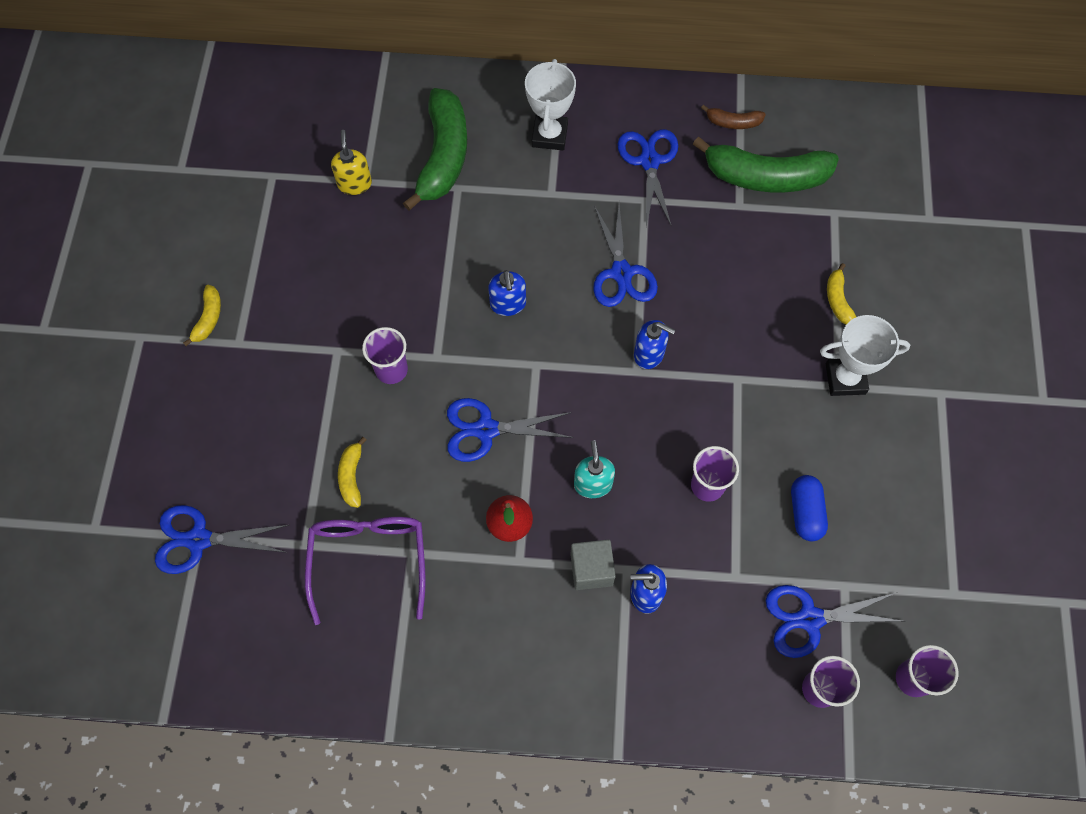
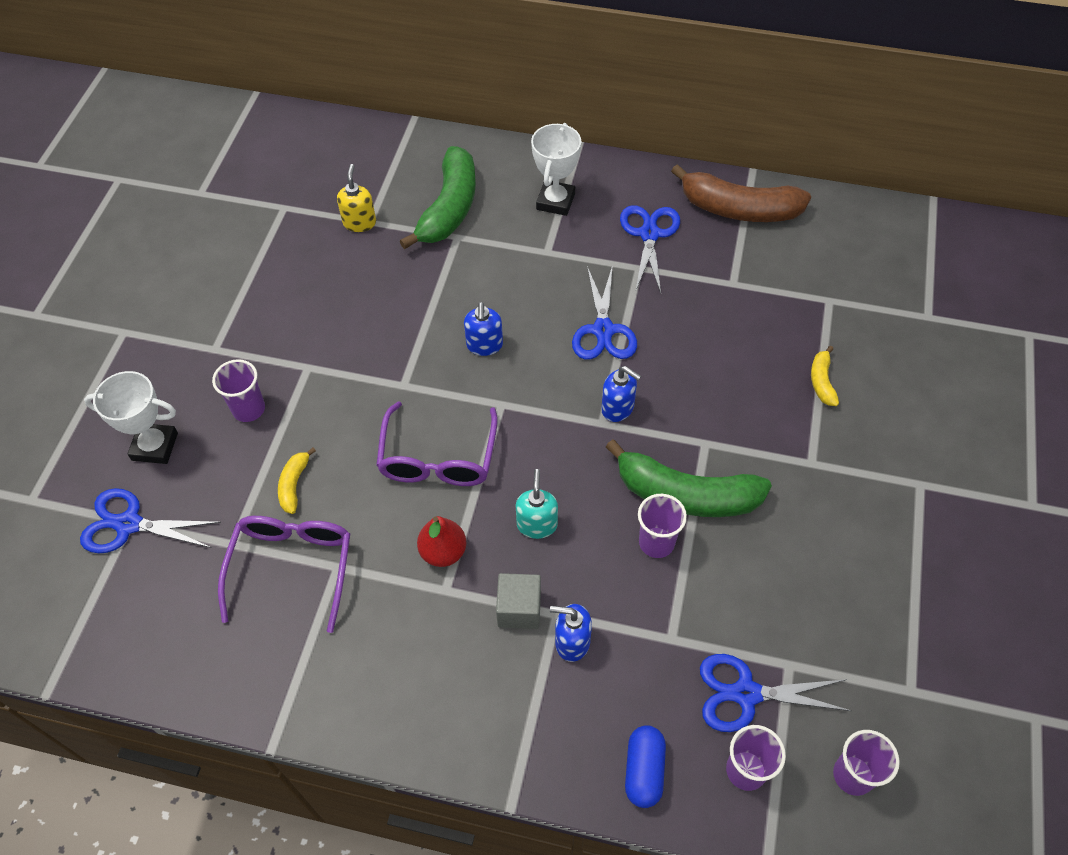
camera: 10 degrees right, 10 degrees down
(208, 318) = (192, 323): yellow banana -> none
(391, 370) = (356, 391): purple cup -> purple cup (249, 409)
(486, 430) = (438, 458): blue scissors -> purple glasses
(733, 122) = (738, 209): brown banana -> brown banana, size x2.19
(765, 177) = (763, 260): green banana -> green banana (685, 494)
(805, 512) = (757, 583): blue capsule -> blue capsule (644, 770)
(845, 379) = (819, 457): white trophy -> white trophy (155, 446)

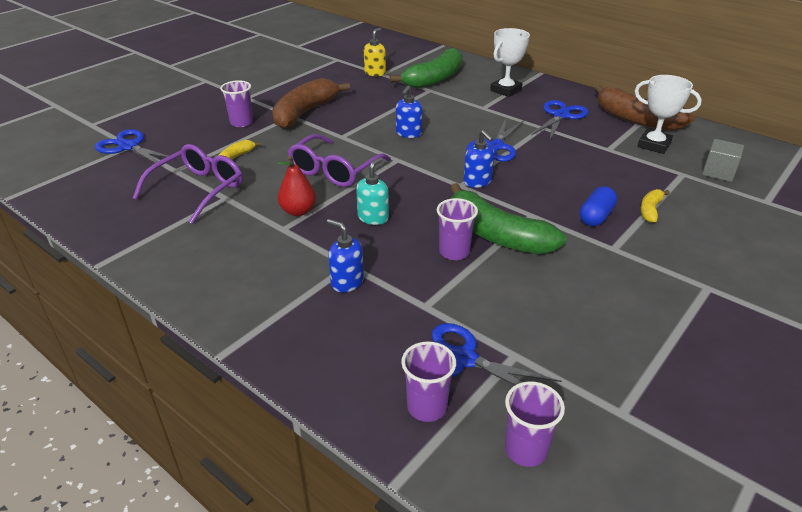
camera: 25 degrees right, 20 degrees down
(155, 446) = (175, 123): white trophy -> white trophy (654, 145)
(321, 352) = (305, 112): none -> brown banana
(519, 609) = (324, 253): grey cube -> grey cube (718, 172)
(644, 770) = (340, 373): blue capsule -> blue capsule (596, 216)

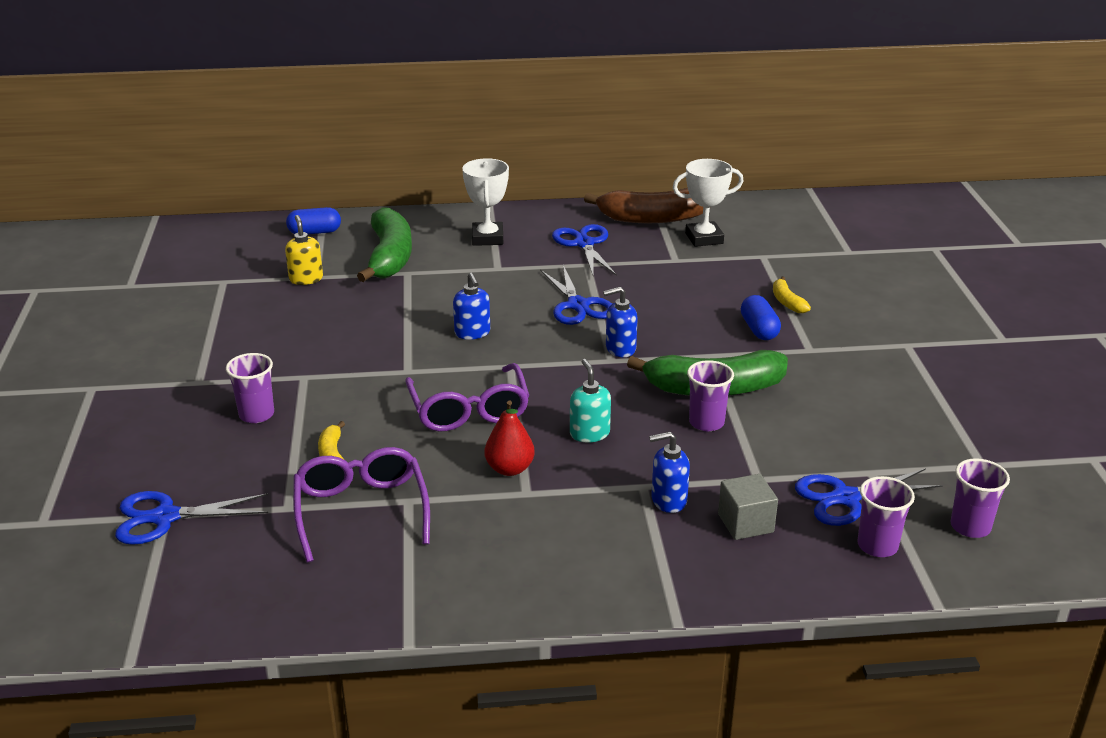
camera: 45 degrees left, 5 degrees down
(305, 112) = (313, 365): brown banana -> none
(418, 54) = (314, 232): none -> blue capsule
(477, 182) = (620, 349): blue soap dispenser -> blue soap dispenser turned 150 degrees clockwise
(718, 172) = (785, 242): grey cube -> grey cube (745, 523)

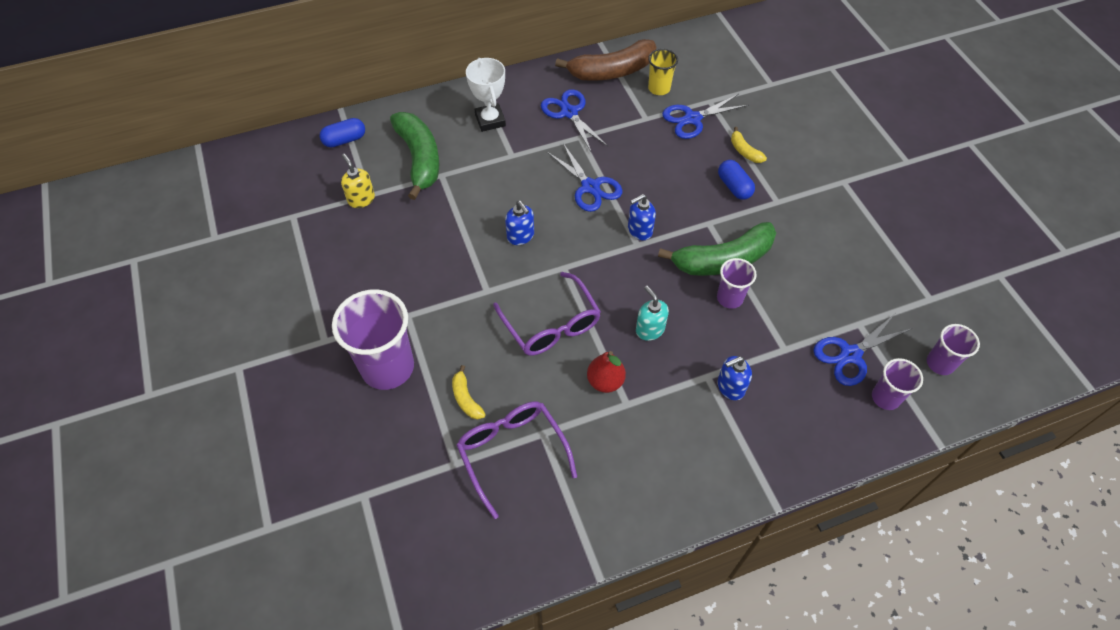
camera: 15 degrees left, 25 degrees up
(165, 517) = (364, 498): blue scissors -> blue scissors (692, 119)
(256, 414) = (388, 367): purple cup -> purple cup, size x1.89
(704, 238) = (659, 88): white trophy -> yellow cup
(745, 523) = (791, 397): grey cube -> none

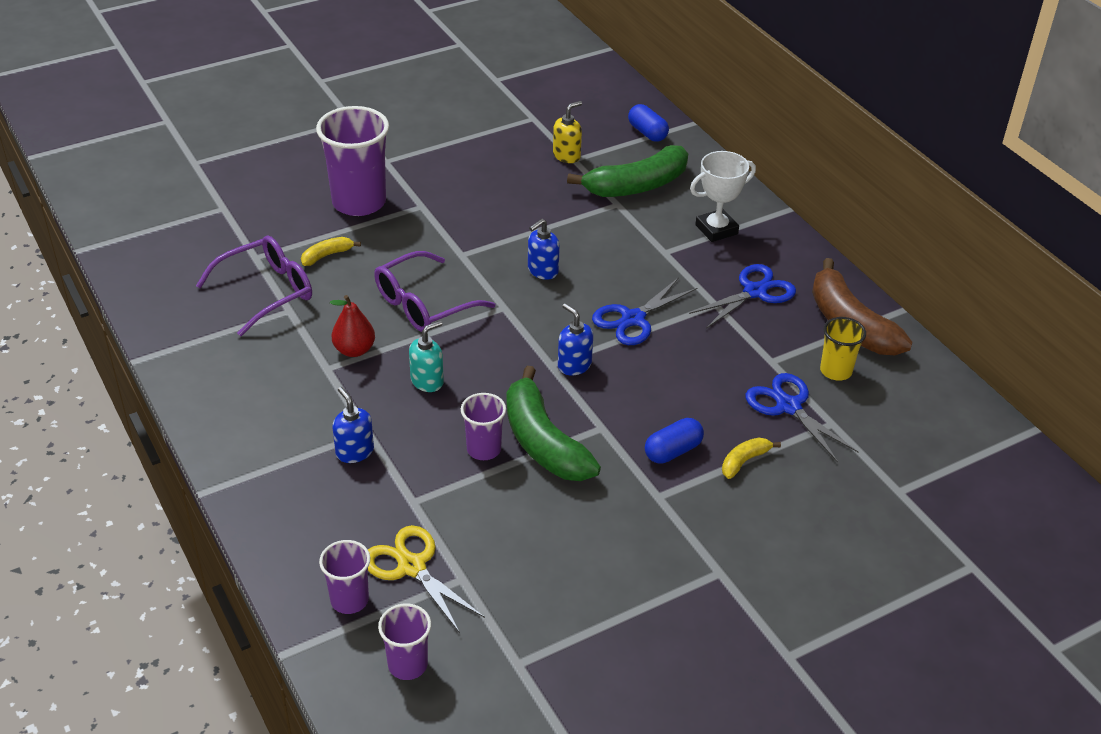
camera: 80 degrees right, 15 degrees down
(850, 355) = (411, 567): blue scissors -> yellow scissors

